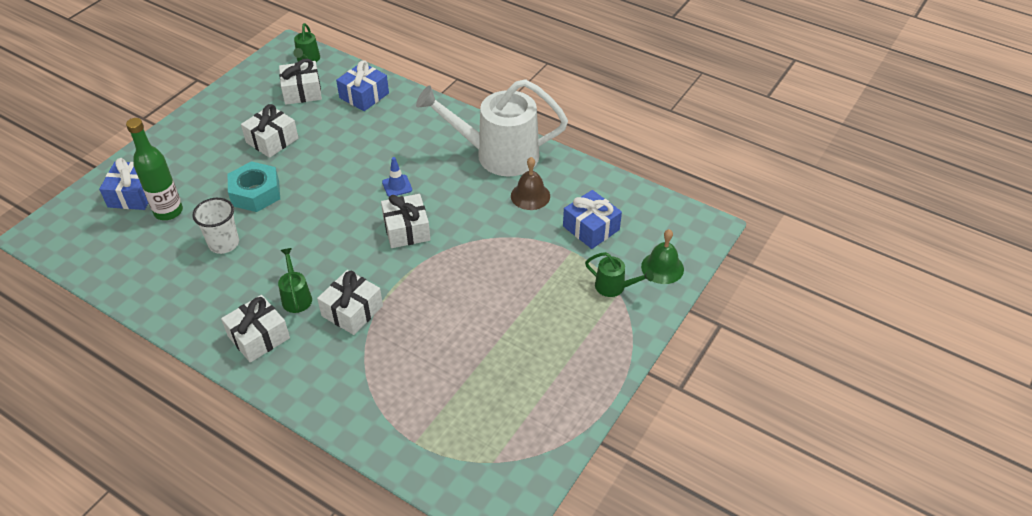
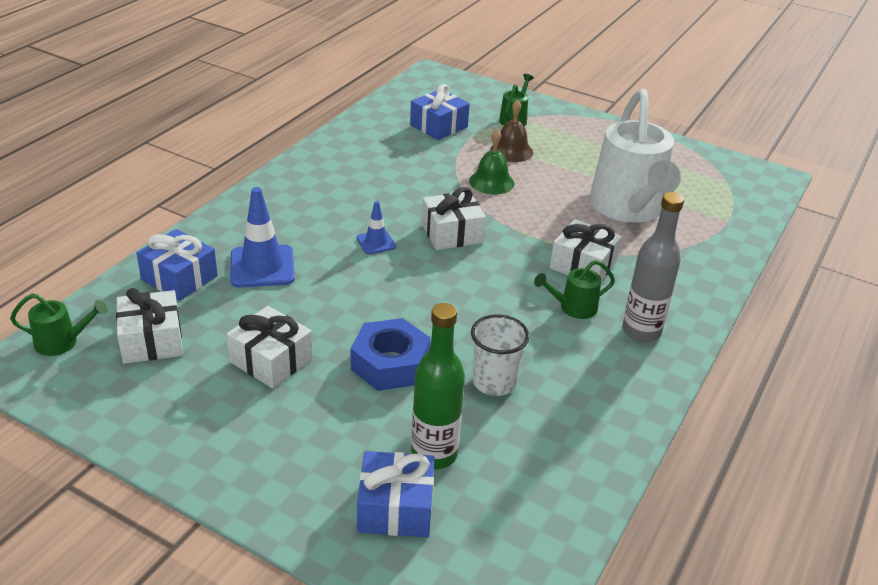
camera: 95 degrees left, 10 degrees down
(255, 193) = (390, 364): turquoise nut -> blue nut
(258, 337) = (641, 331): white gift -> grey bottle
(372, 130) = (262, 267): none -> blue traffic cone
(497, 155) = (323, 175): white watering can -> white watering can (629, 209)
(530, 196) = (392, 156): brown bell -> brown bell (511, 151)
(662, 267) = (486, 96): green bell -> green bell (491, 182)

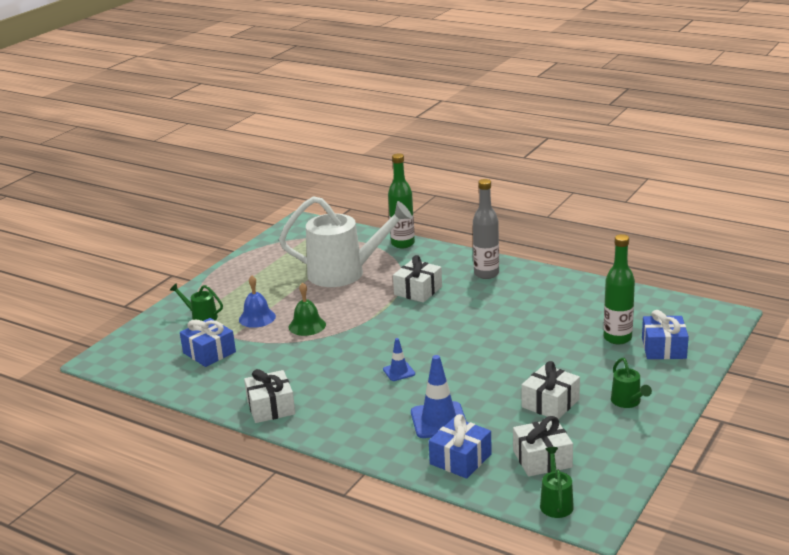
camera: 85 degrees left, 10 degrees down
(390, 364) = (541, 357): blue nut -> none
(452, 233) = (383, 340): white gift -> white gift (270, 407)
(494, 382) = (548, 321): white cup -> none
(511, 151) = (257, 318): brown bell -> blue bell
(573, 308) = (467, 295): green watering can -> green watering can (628, 402)
(726, 258) = (403, 244): none -> green bottle

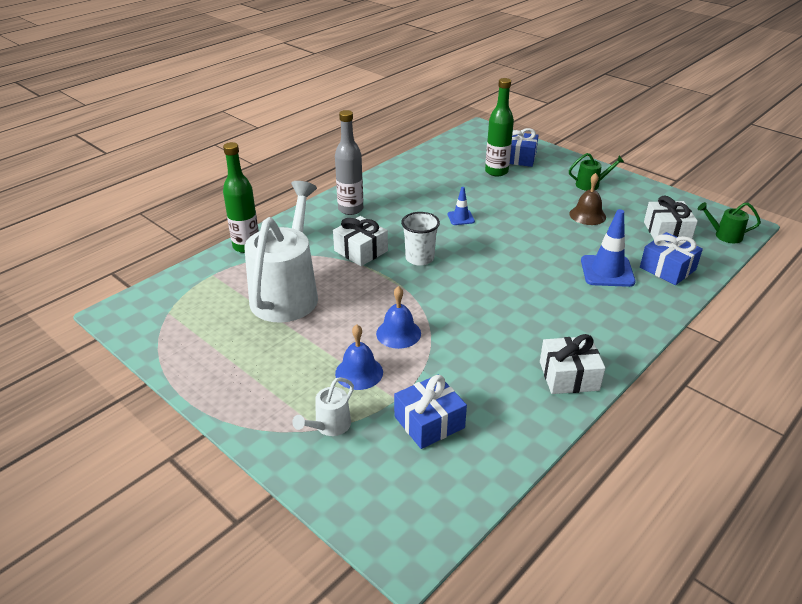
camera: 80 degrees left, 10 degrees up
(201, 317) = (329, 426): green watering can -> white watering can
(307, 325) = (398, 333): green bell -> blue bell
(399, 372) = (518, 282): blue traffic cone -> blue traffic cone (461, 218)
(418, 319) = (419, 258): none -> white cup
(550, 403) = (587, 215): white gift -> brown bell

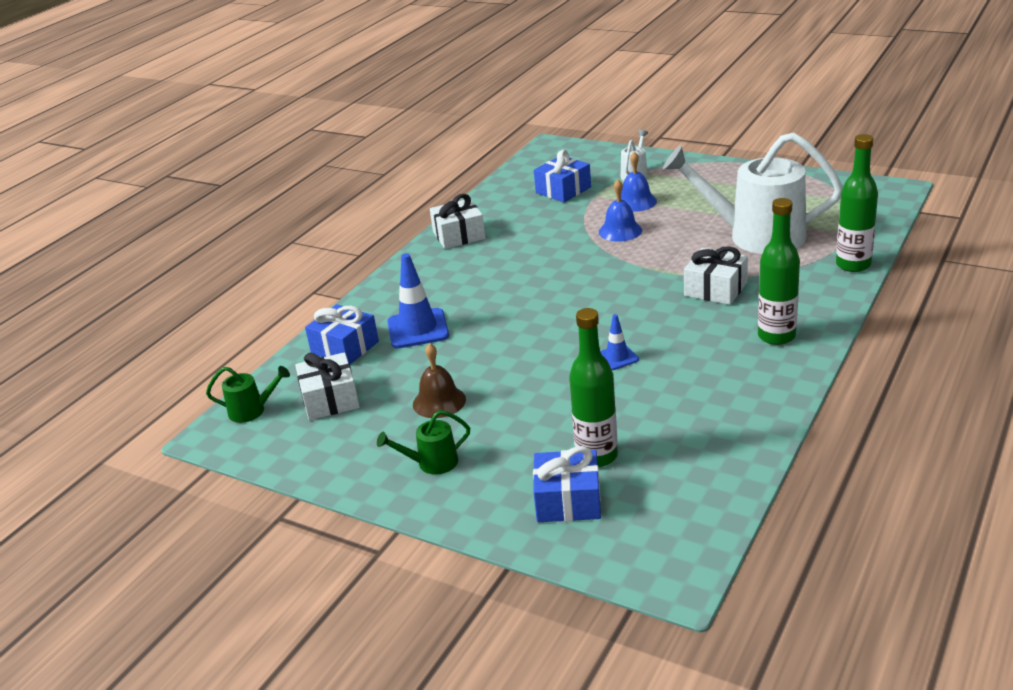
camera: 170 degrees right, 5 degrees down
(287, 292) = (754, 236): white watering can -> white watering can turned 105 degrees clockwise
(350, 209) = (776, 336): grey bottle -> green bottle
(419, 258) = (641, 296): white cup -> none

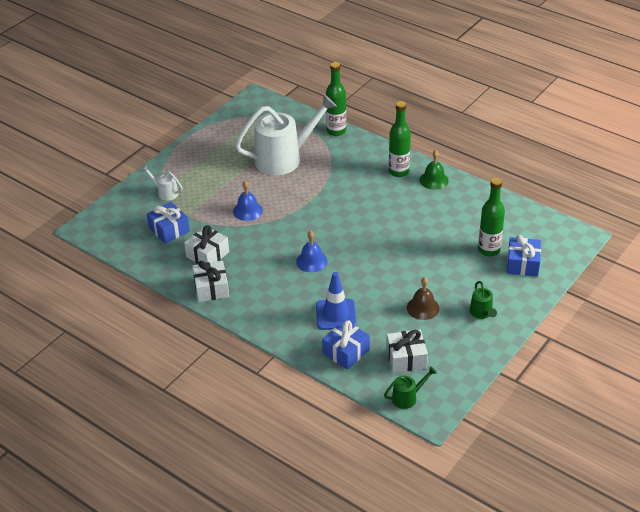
camera: 85 degrees left, 10 degrees up
(252, 410) = (408, 397): green watering can -> green watering can turned 60 degrees clockwise
(617, 357) = (399, 231): blue traffic cone -> none
(636, 202) = (209, 198): blue bell -> blue bell (311, 261)
(715, 289) = (340, 184): white gift -> white gift (207, 254)
(754, 236) = (285, 158): white watering can -> white watering can turned 135 degrees counterclockwise
(771, 374) = (434, 180): none -> green bell

